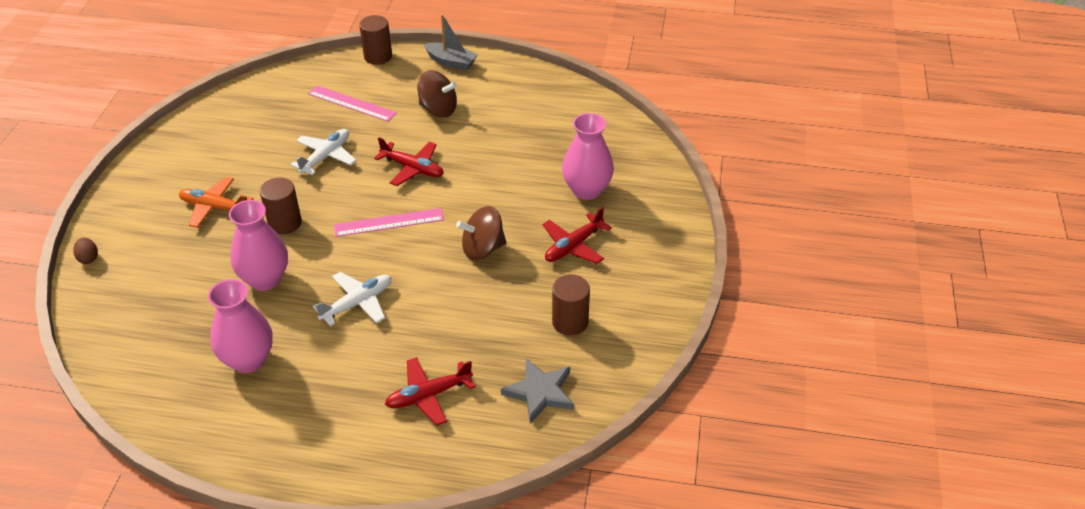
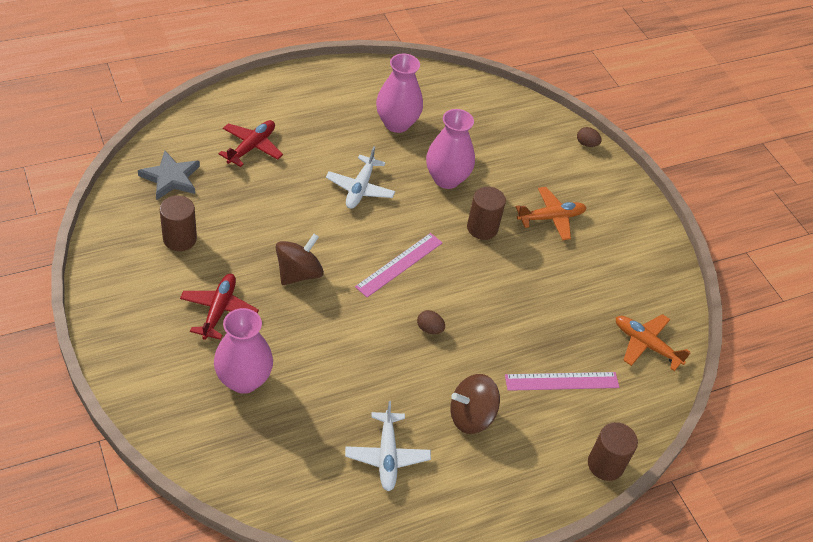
camera: 140 degrees right, 5 degrees up
(263, 100) = (646, 344): none -> orange plane
(326, 156) = (518, 306): white plane -> white plane (387, 456)
(413, 168) = (429, 329): red plane -> brown egg
(451, 62) = (521, 498): grey boat -> none

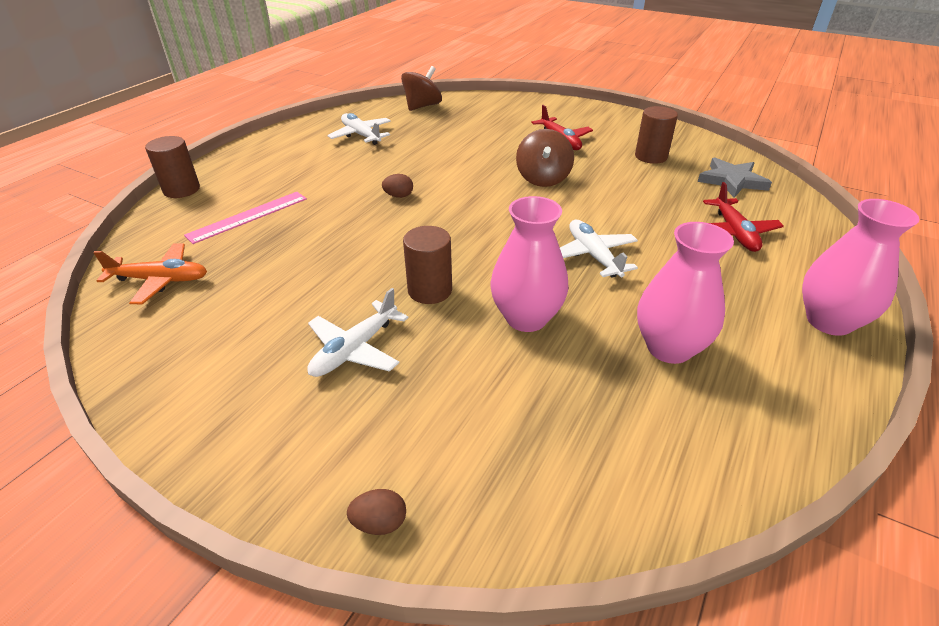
camera: 150 degrees right, 10 degrees down
(244, 380) = (493, 126): pink vase -> pink vase (829, 321)
(399, 264) = (474, 220): pink ruler -> none
(471, 416) = (317, 170): brown spinning top -> brown spinning top (422, 106)
(551, 218) = (354, 349): orange plane -> white plane

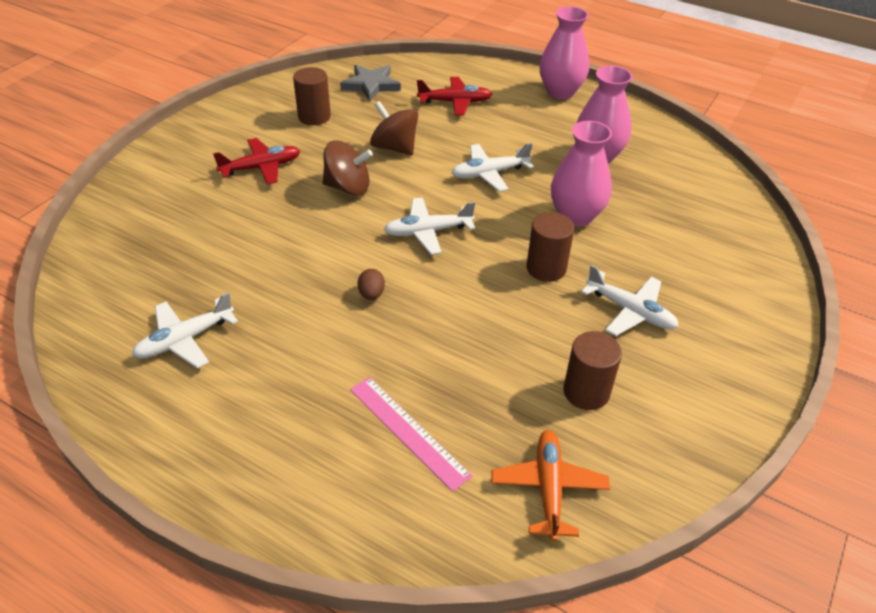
camera: 90 degrees left, 5 degrees up
(181, 190) = (321, 534): brown cylinder -> brown cylinder (586, 392)
(379, 523) = (777, 288): brown egg -> none
(422, 106) = (101, 278): brown spinning top -> brown spinning top (394, 147)
(483, 219) = (427, 232): none -> white plane

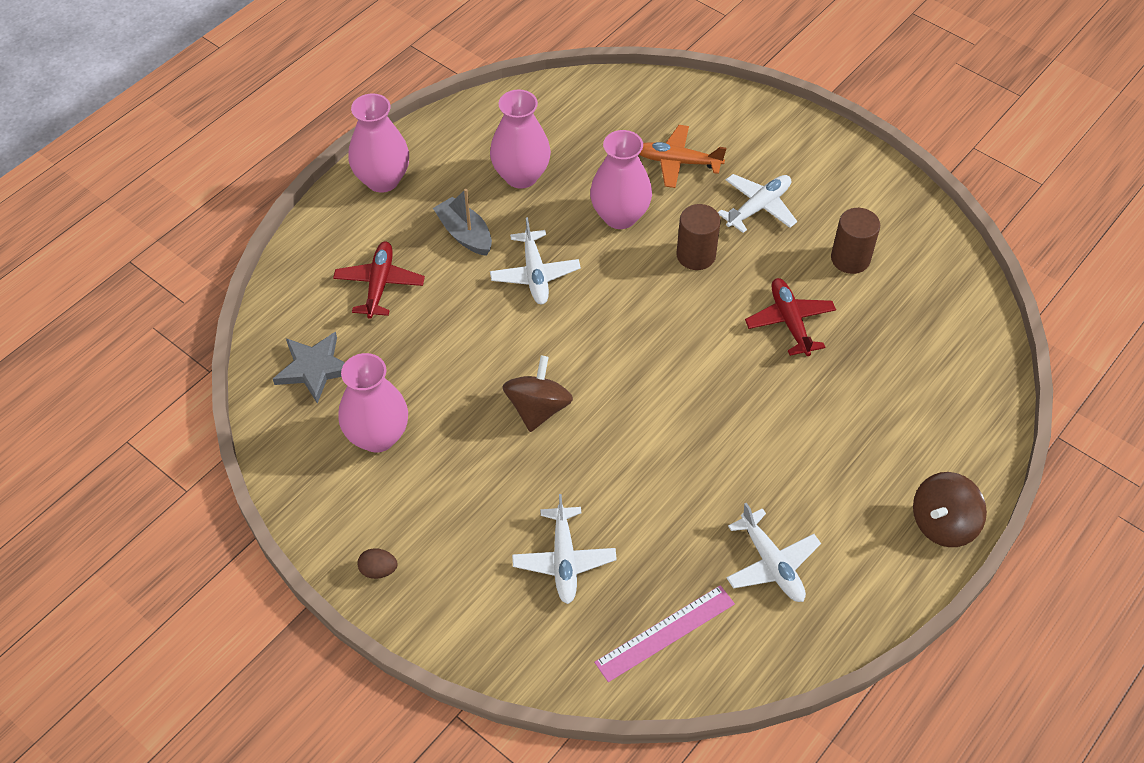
camera: 80 degrees left, 10 degrees up
(261, 167) = (482, 496): red plane -> red plane (789, 321)
(314, 117) = (378, 436): brown cylinder -> pink vase
(371, 294) = (719, 400): brown egg -> brown egg (378, 570)
(394, 147) = (466, 356): brown spinning top -> brown spinning top (942, 523)
(408, 431) = (889, 387): pink ruler -> pink ruler (665, 633)
(427, 232) = (628, 342): white plane -> white plane (564, 560)
(520, 134) = (465, 234): none -> grey boat
(548, 488) = (944, 302): orange plane -> orange plane (677, 162)

